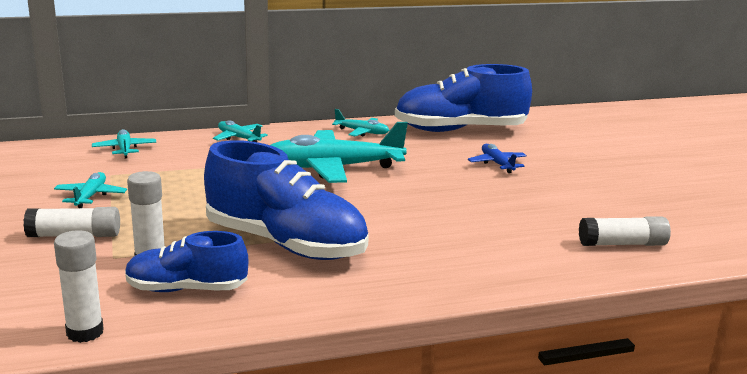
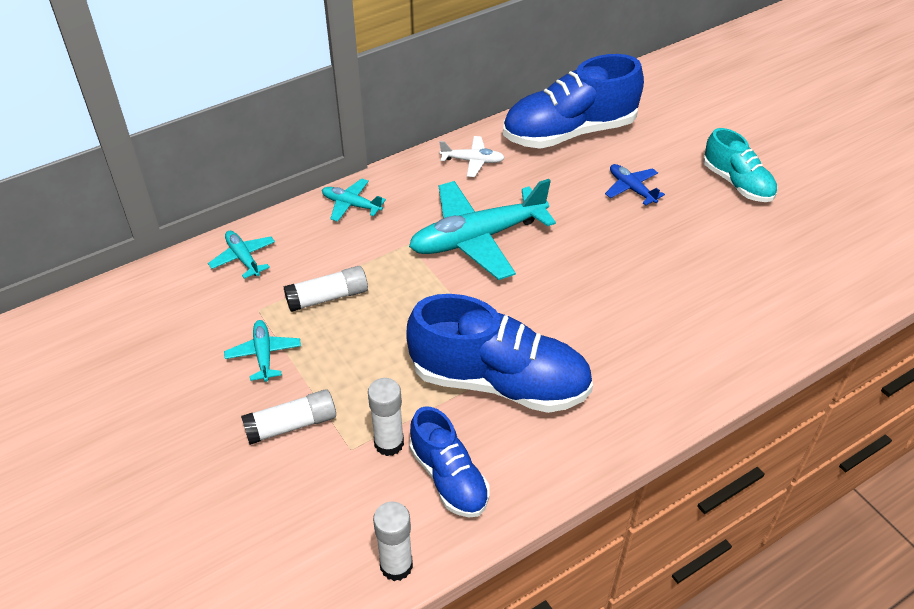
camera: 15 degrees left, 25 degrees up
(187, 289) = (448, 477): blue shoe -> blue shoe turned 105 degrees counterclockwise
(362, 132) = (473, 161): turquoise plane -> white plane
(603, 175) = (737, 183): none -> turquoise shoe
(622, 244) = (793, 298): white glue stick -> white glue stick (327, 297)

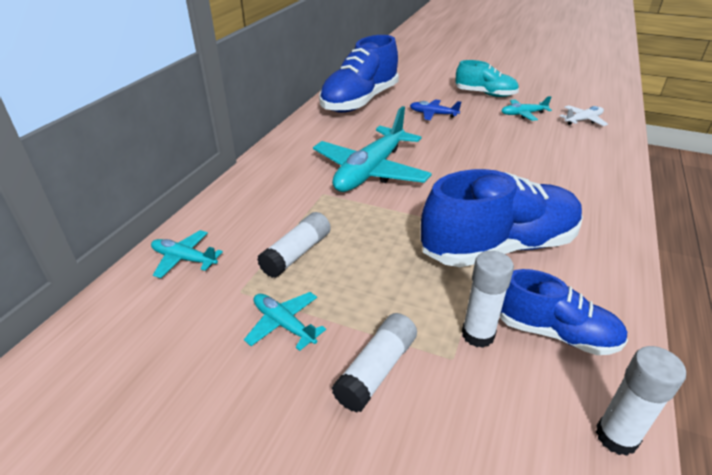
camera: 35 degrees left, 10 degrees down
(351, 205) = (248, 187): turquoise plane -> turquoise plane (523, 114)
(473, 161) = (314, 133): white plane -> white plane (583, 120)

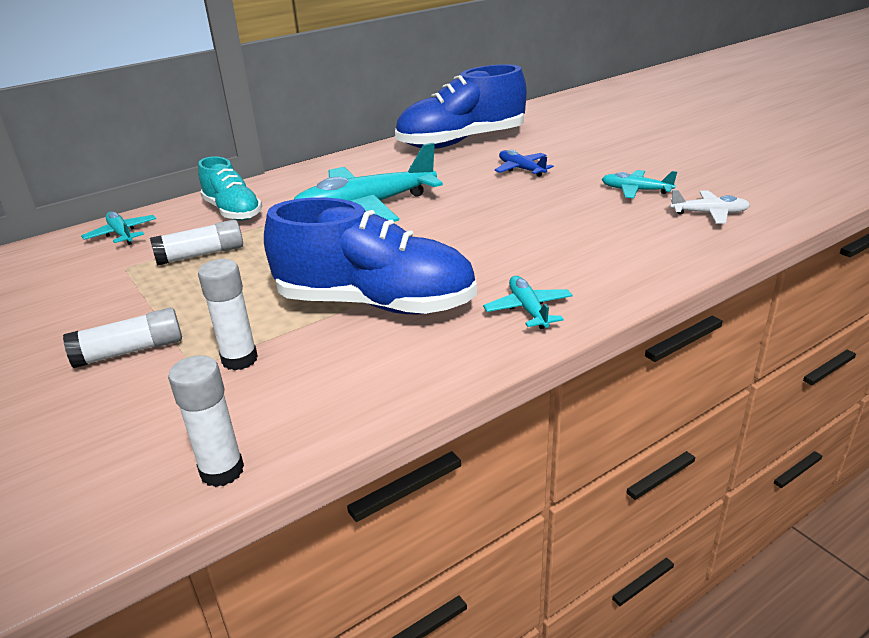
camera: 35 degrees right, 5 degrees down
(284, 324) = (118, 299): turquoise plane -> turquoise plane (528, 309)
(485, 94) = (625, 160): turquoise shoe -> turquoise shoe (232, 211)
(555, 333) = (305, 384): blue shoe -> none

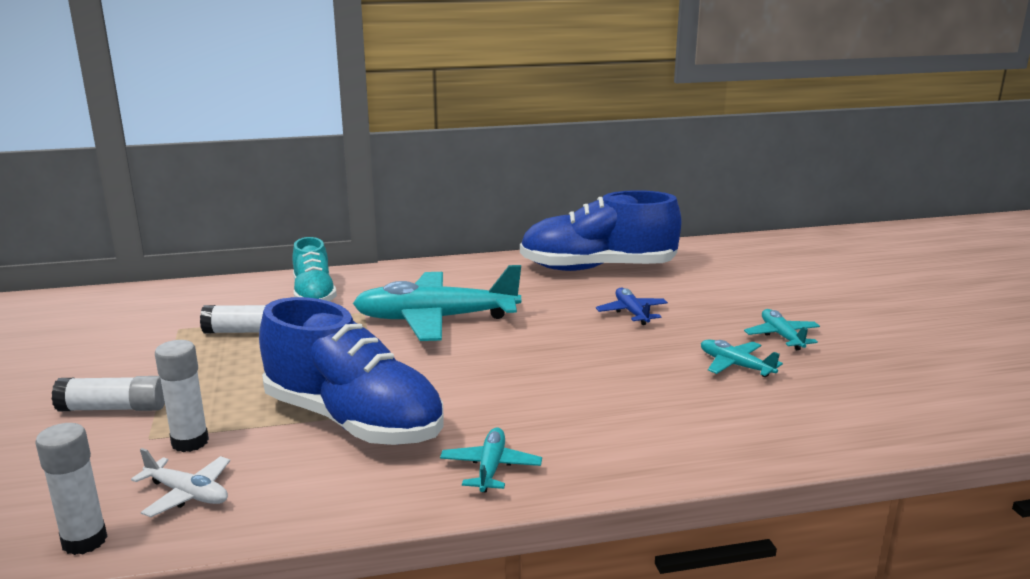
camera: 20 degrees right, 10 degrees down
(122, 234) = (204, 296): turquoise plane -> turquoise plane (781, 336)
(709, 213) = (796, 413): white plane -> white plane (187, 494)

